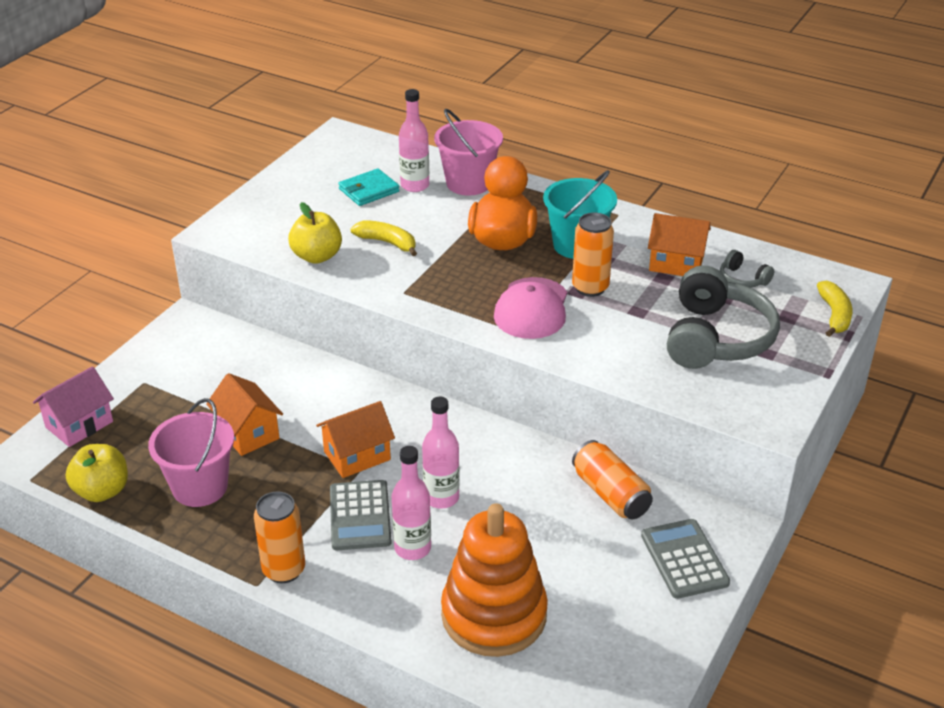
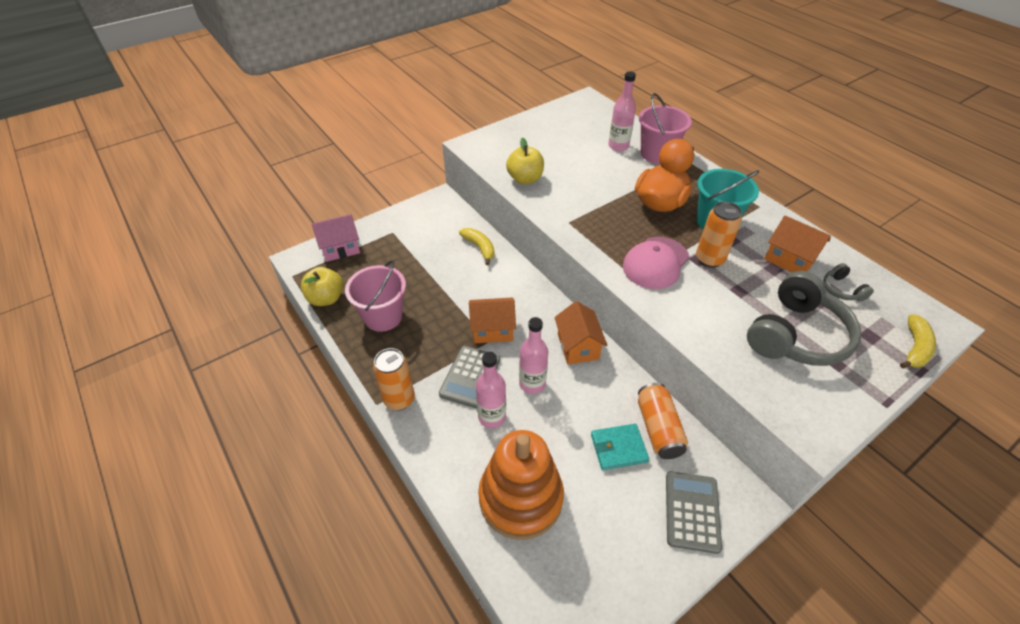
camera: 25 degrees right, 10 degrees up
(248, 433) = (433, 288): orange house -> orange house (578, 346)
(369, 190) = (585, 141): turquoise wallet -> turquoise wallet (618, 448)
(387, 242) = (577, 182): yellow banana -> yellow banana (480, 248)

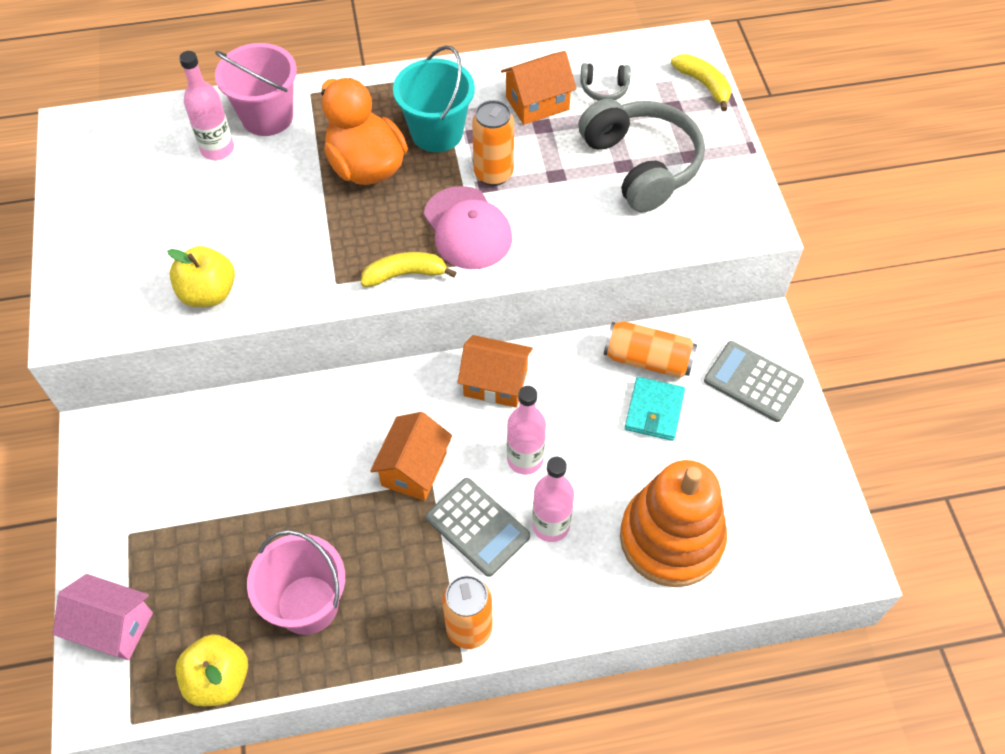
camera: 65 degrees left, 10 degrees up
(340, 248) = (113, 627): pink house -> pink house turned 75 degrees counterclockwise
(480, 248) = (247, 422): yellow banana -> yellow banana (405, 274)

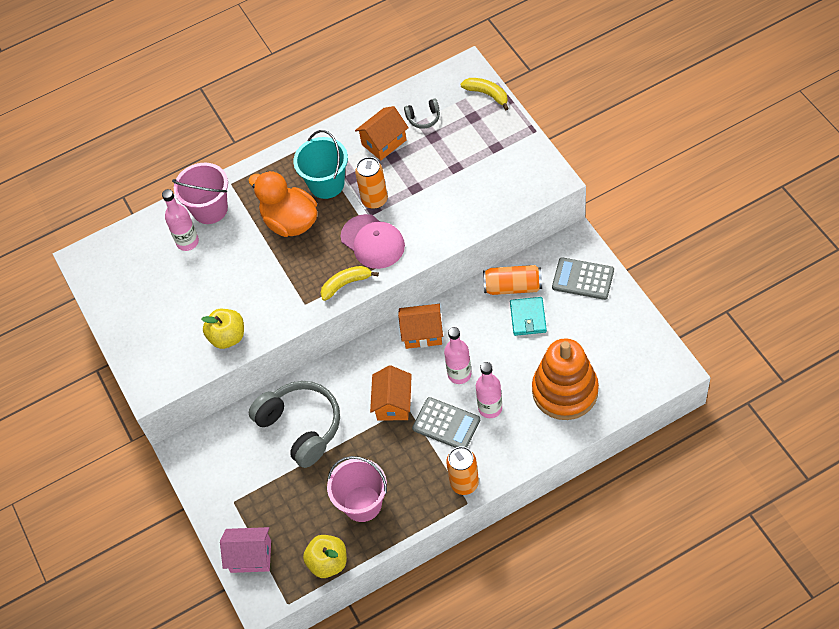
camera: 10 degrees left, 0 degrees up
(641, 165) = (466, 163): grey headphones -> grey headphones (300, 427)

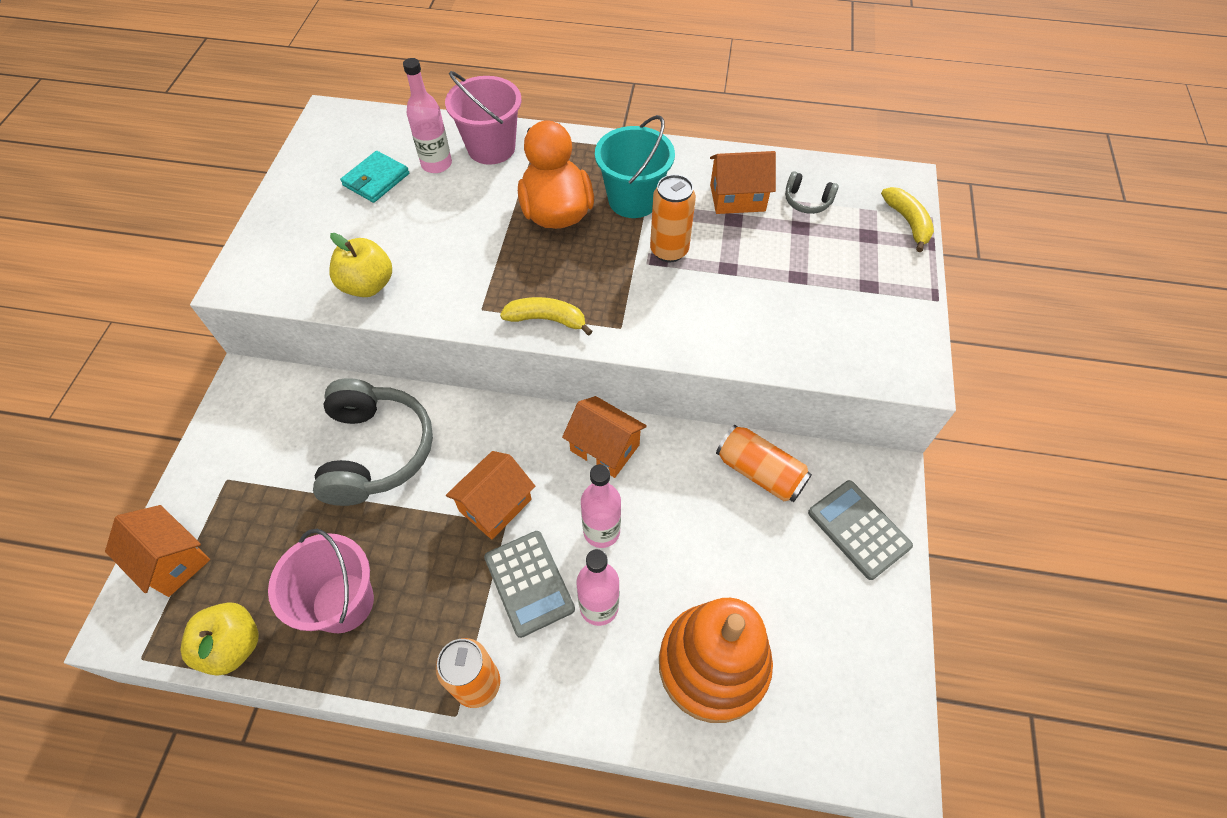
camera: 30 degrees right, 0 degrees up
(251, 556) = (172, 560): pink house -> orange house
(372, 242) = (623, 294): pink cap -> none
(528, 318) = (746, 525): turquoise wallet -> turquoise wallet (376, 179)

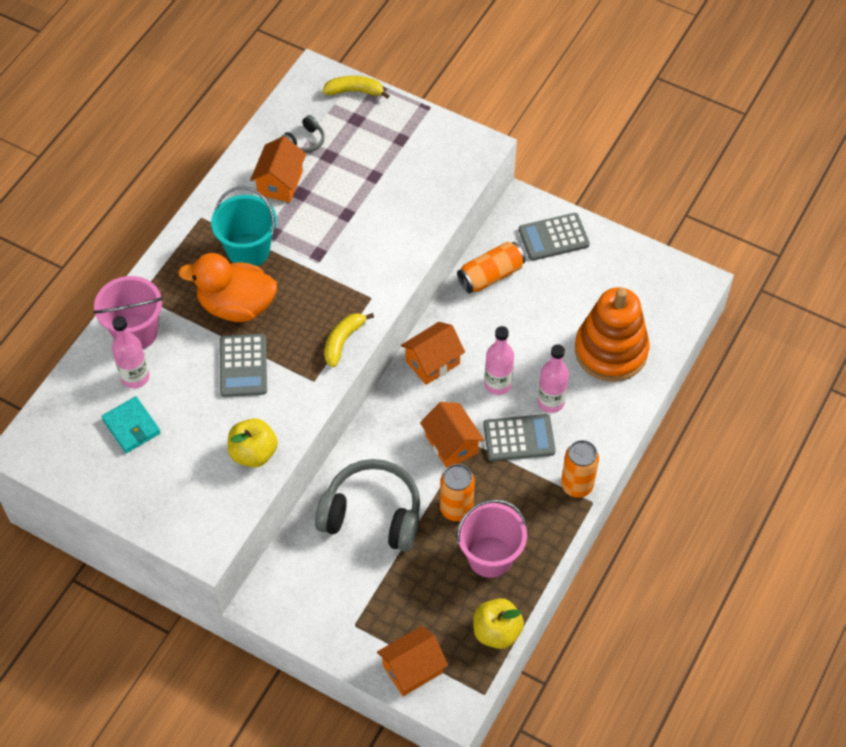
camera: 70 degrees left, 0 degrees up
(480, 241) = (243, 366): none -> grey calculator
(669, 250) = (312, 244): orange can -> orange can (456, 509)

